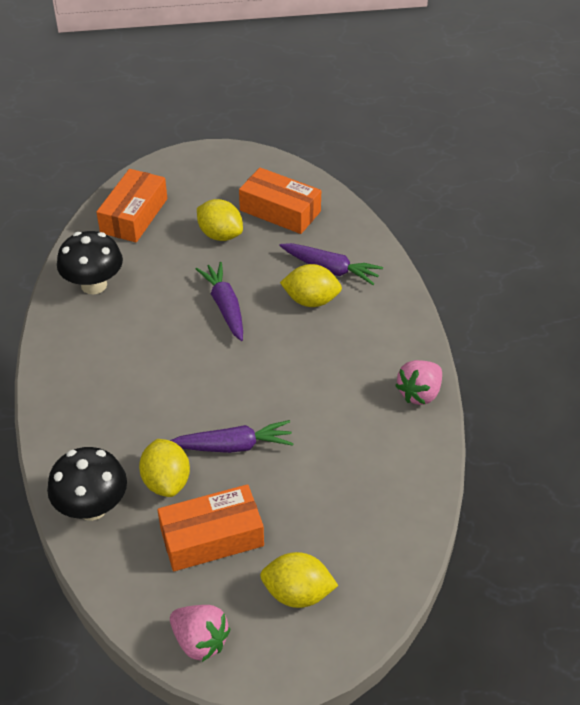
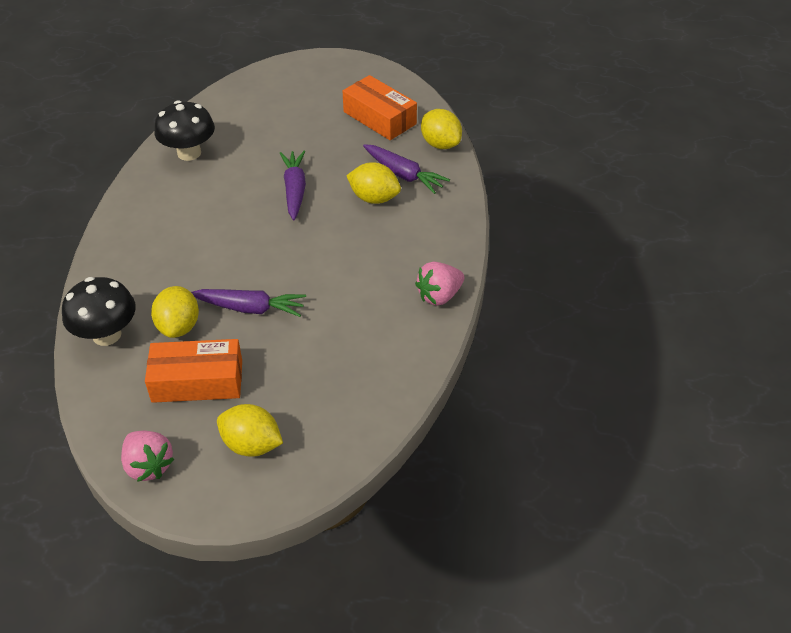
camera: 15 degrees right, 0 degrees up
(134, 215) = (249, 101): orange box -> none
(220, 235) = (317, 129): yellow lemon -> yellow lemon (440, 144)

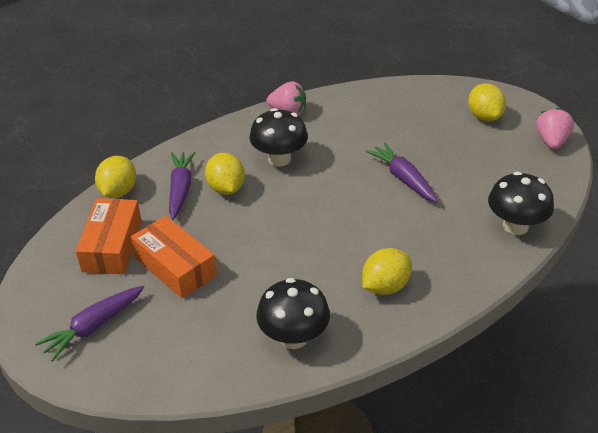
camera: 130 degrees left, 5 degrees down
(179, 326) = (461, 198): yellow lemon -> yellow lemon (385, 286)
(197, 381) = (482, 162): orange box -> orange box (175, 266)
(294, 190) = (264, 235): purple carrot -> purple carrot (93, 327)
(374, 248) = (279, 159): none -> black mushroom

